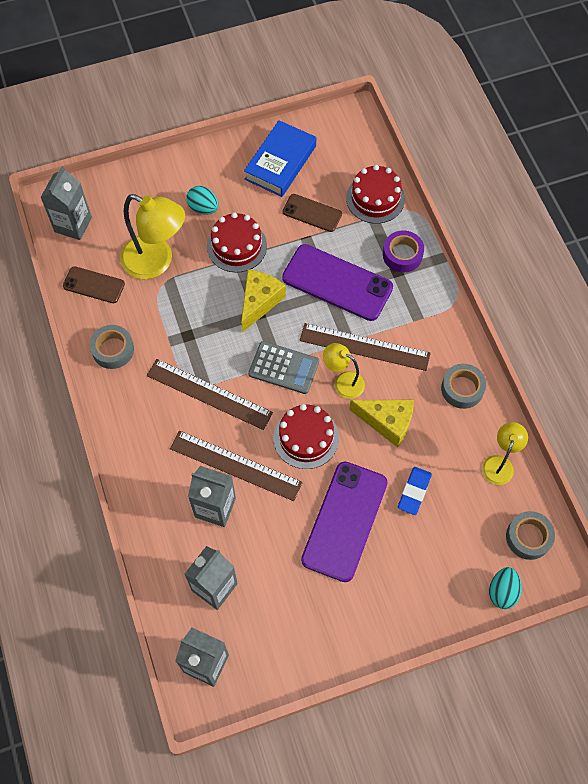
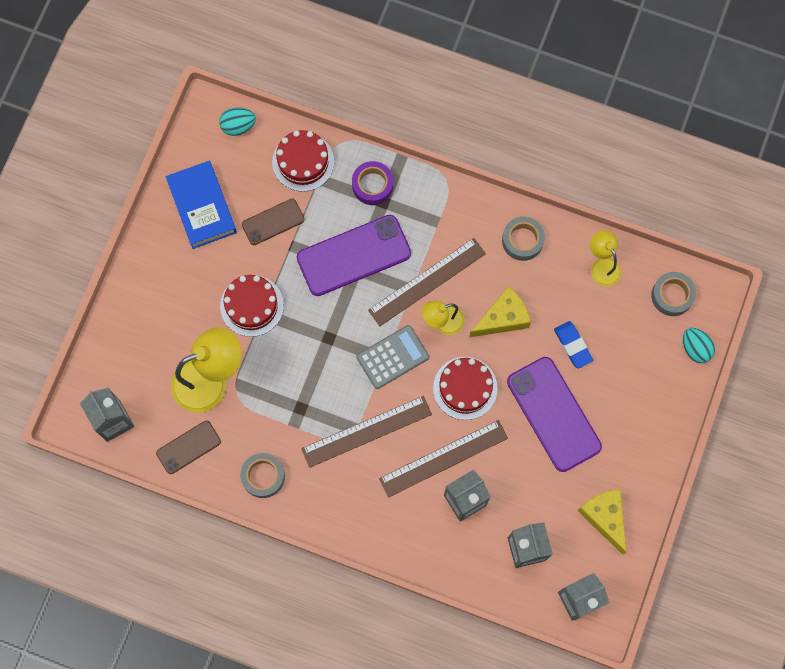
camera: 50 degrees left, 10 degrees up
(203, 208) = (191, 303): turquoise egg -> turquoise egg (238, 126)
(259, 302) = (318, 329): yellow cheese -> yellow cheese (604, 517)

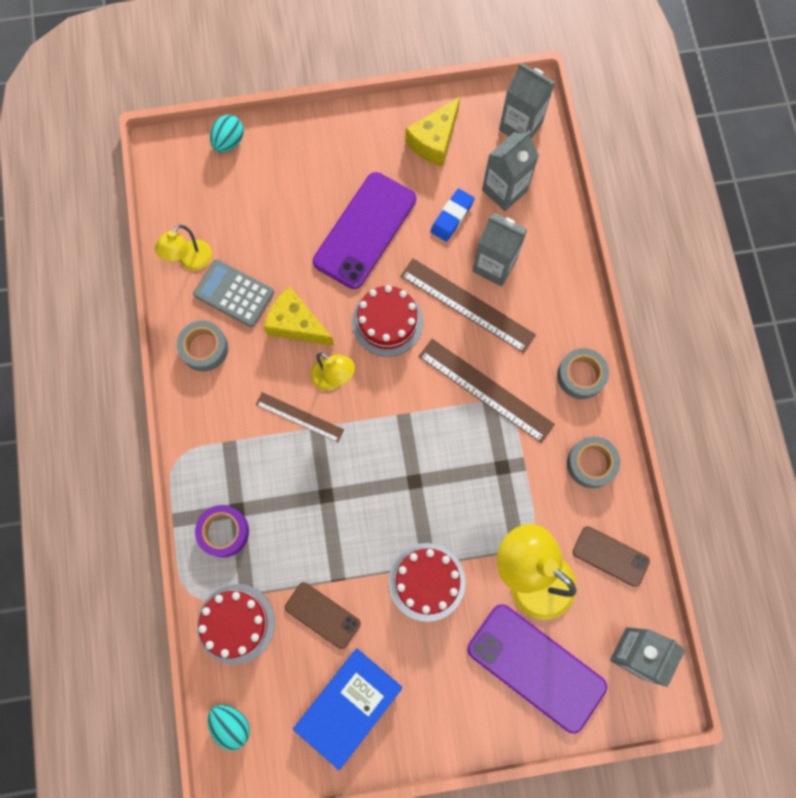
camera: 120 degrees left, 0 degrees up
(354, 255) = (312, 506): purple phone -> purple phone (536, 667)
(392, 357) = (397, 407): grey calculator -> grey calculator (234, 293)
(427, 282) = (299, 417): brown ruler -> brown ruler, size x0.61
(573, 345) = (287, 247): blue eraser -> blue eraser (452, 217)
(672, 295) = (187, 185): grey tape -> grey tape (581, 376)

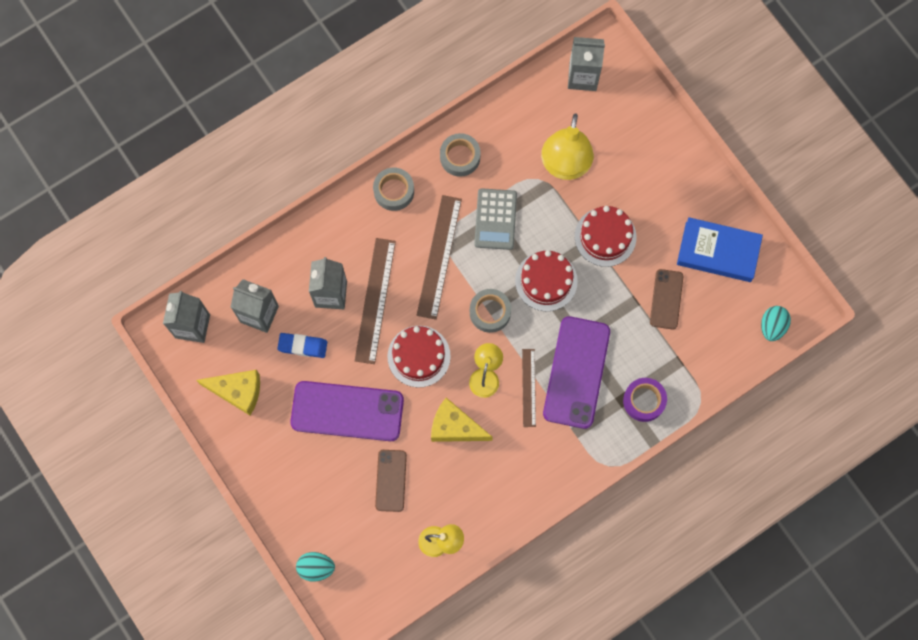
camera: 115 degrees left, 0 degrees up
(204, 348) = (509, 491): grey tape -> grey tape (490, 312)
(234, 293) = (452, 491): grey calculator -> grey calculator (495, 219)
(236, 623) = (704, 358): red cake -> red cake (546, 281)
(296, 325) = (455, 427): yellow cheese -> yellow cheese turned 105 degrees clockwise
(536, 667) = (626, 137): purple phone -> purple phone (576, 372)
(610, 556) = (522, 117): brown phone -> brown phone (391, 480)

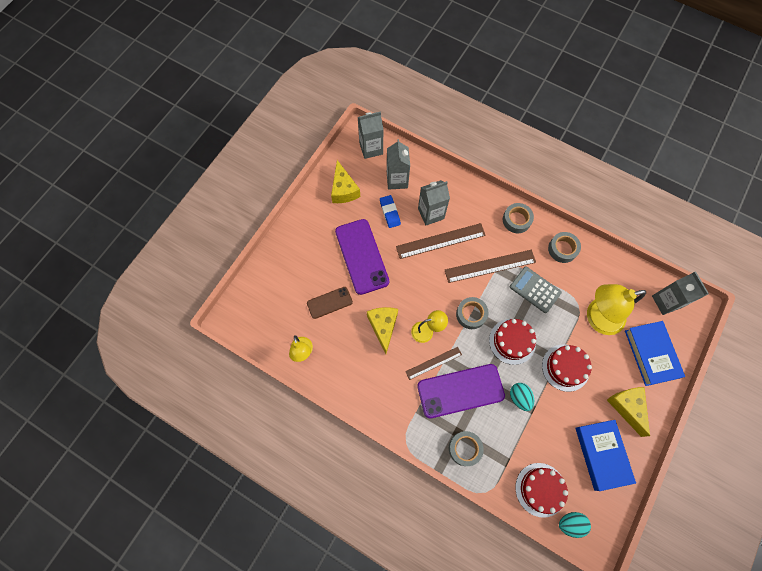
camera: 65 degrees right, 5 degrees down
(316, 567) = (254, 283): turquoise egg -> turquoise egg (519, 397)
(419, 356) = (418, 283): red cake -> red cake (540, 489)
(495, 219) = (535, 290): grey calculator -> grey calculator turned 60 degrees clockwise
(634, 131) = (651, 354): none -> blue book
(644, 401) = (464, 448): purple tape -> grey tape
(666, 299) = (546, 431): brown phone -> none
(680, 194) = (627, 407): none -> yellow cheese

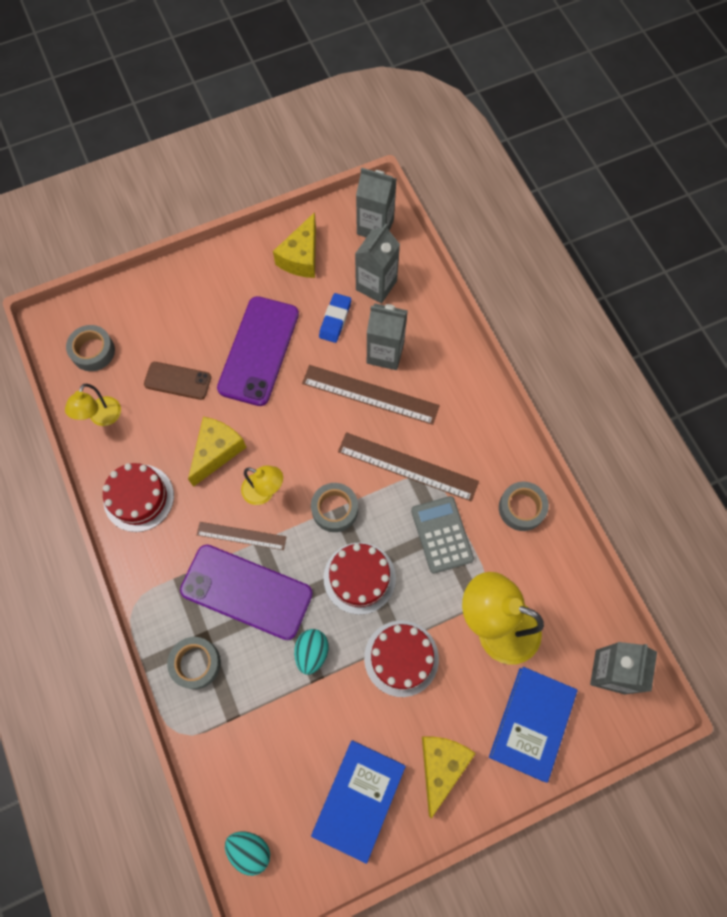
camera: 35 degrees right, 0 degrees up
(516, 220) = (490, 432): grey tape -> grey tape (93, 351)
(540, 489) = (247, 781): red cake -> red cake (139, 498)

